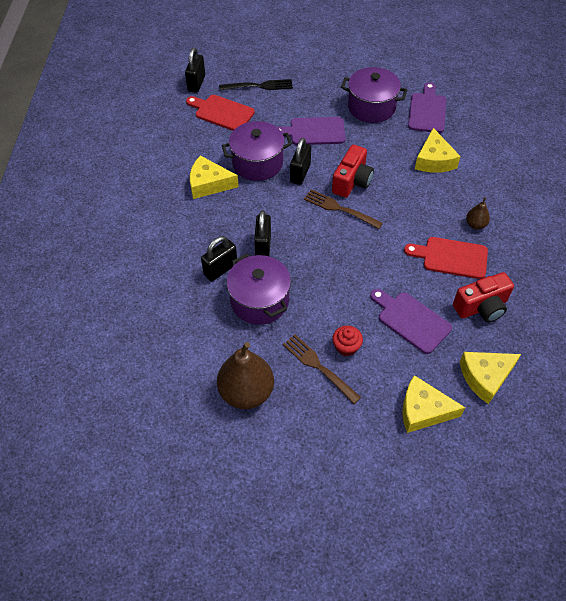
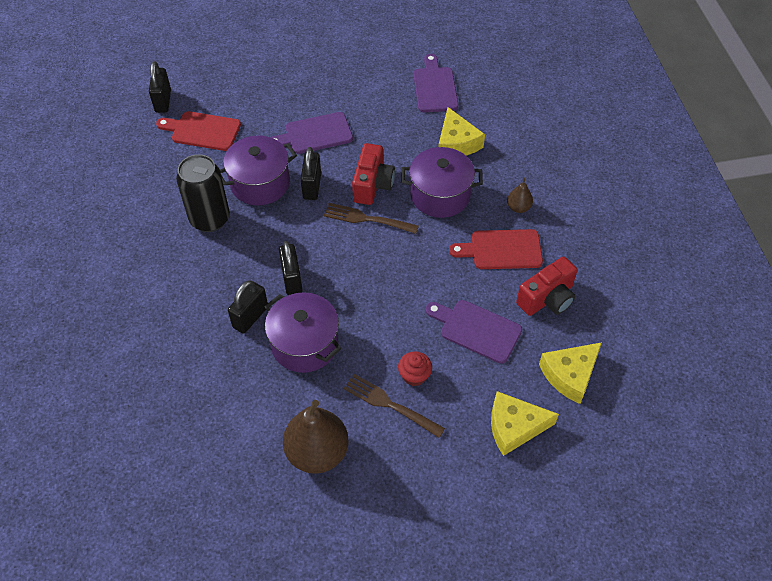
camera: 15 degrees left, 0 degrees up
(209, 184) = (210, 219): yellow cheese -> black can
(259, 86) = (238, 91): black fork -> none
(371, 107) = (372, 94): purple pot -> purple pot (440, 195)

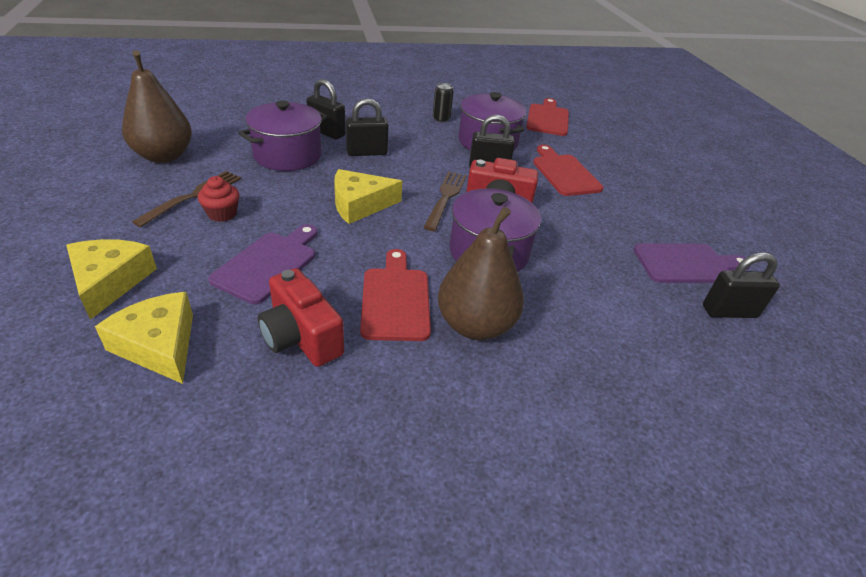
camera: 85 degrees right, 15 degrees down
(163, 101) = (578, 104): black padlock -> black padlock (729, 312)
(210, 219) = (441, 119): black can -> black can, size x0.47
(315, 134) = (564, 173): purple cutting board -> red cutting board
(456, 143) = (587, 275): yellow cheese -> yellow cheese (359, 205)
(518, 207) = (475, 325): brown pear -> brown pear, size x2.10

